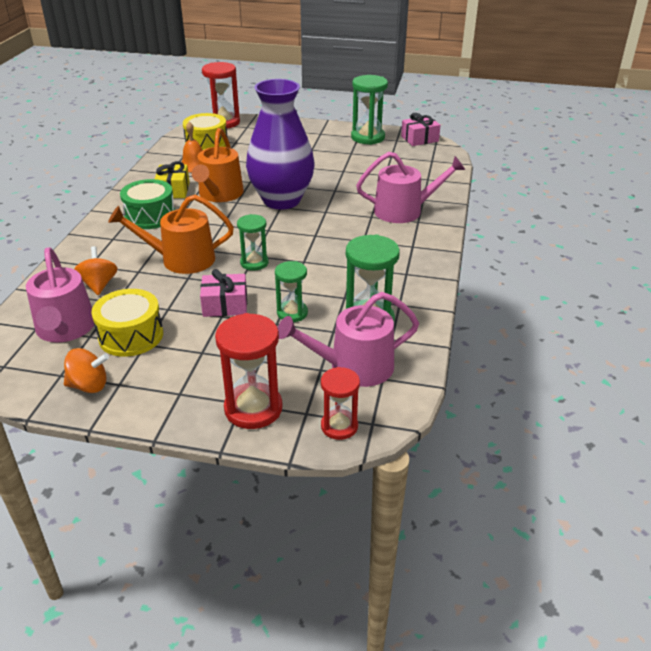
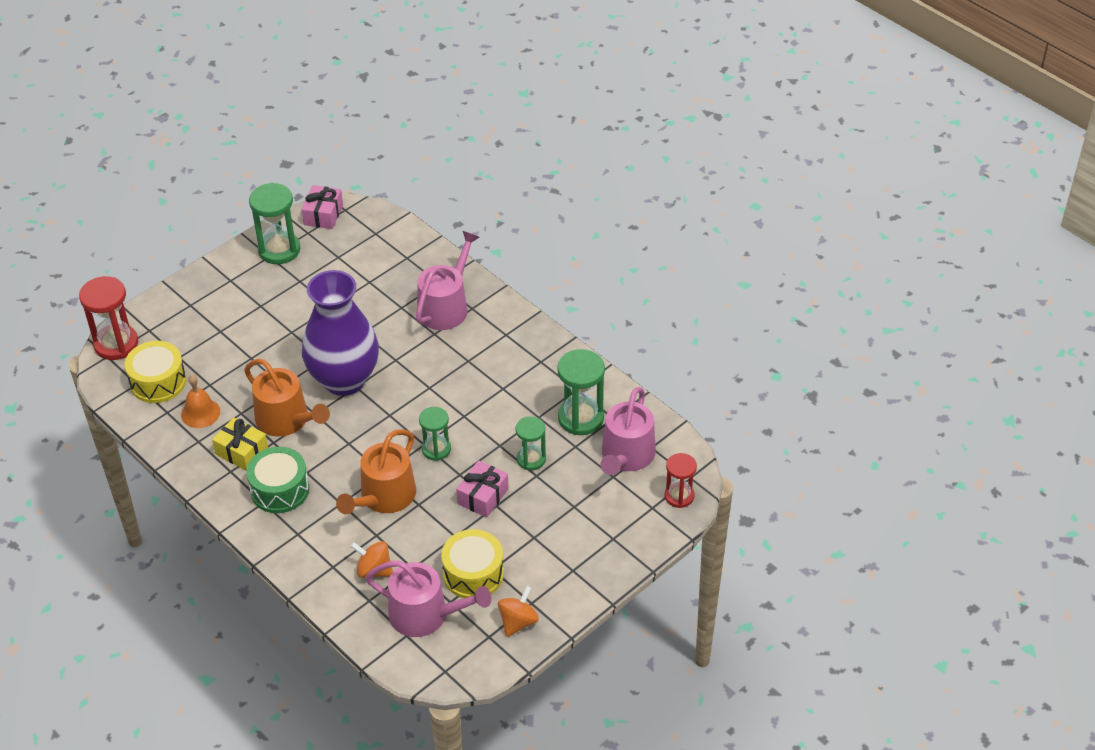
camera: 55 degrees left, 10 degrees up
(253, 408) = (624, 534): red hourglass -> none

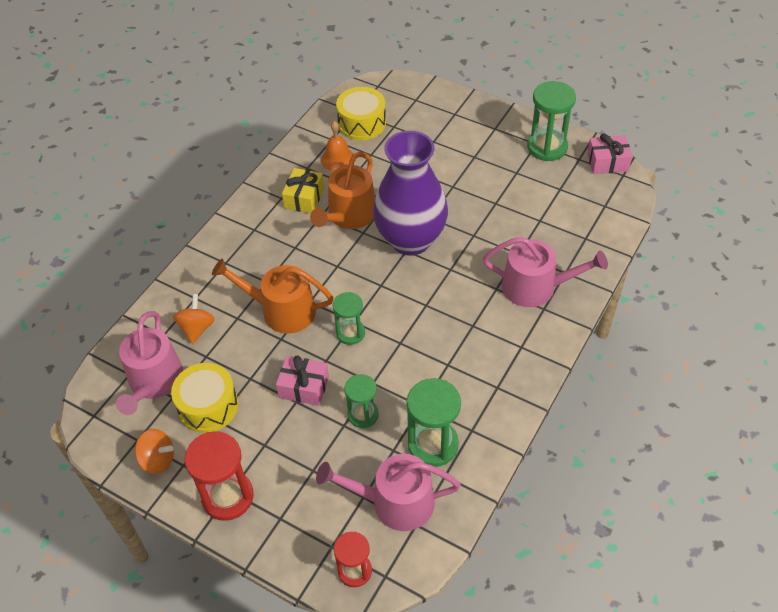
camera: 75 degrees right, 5 degrees up
(116, 344) = (392, 86): red hourglass -> red hourglass (227, 497)
(280, 490) = (270, 236): green drum -> none

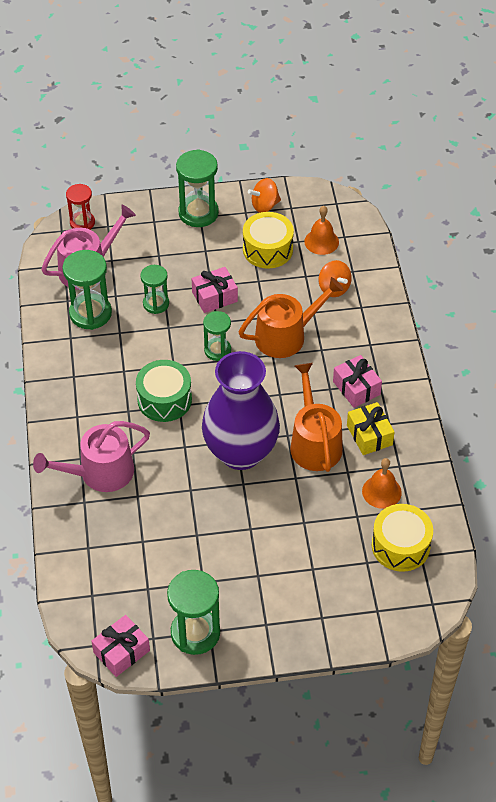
camera: 140 degrees right, 0 degrees up
(154, 382) = (321, 241): pink watering can -> orange bell
(227, 497) = (198, 213): red hourglass -> green hourglass
(275, 236) = (356, 388): none -> pink gift
(434, 316) = (164, 399): none -> green drum

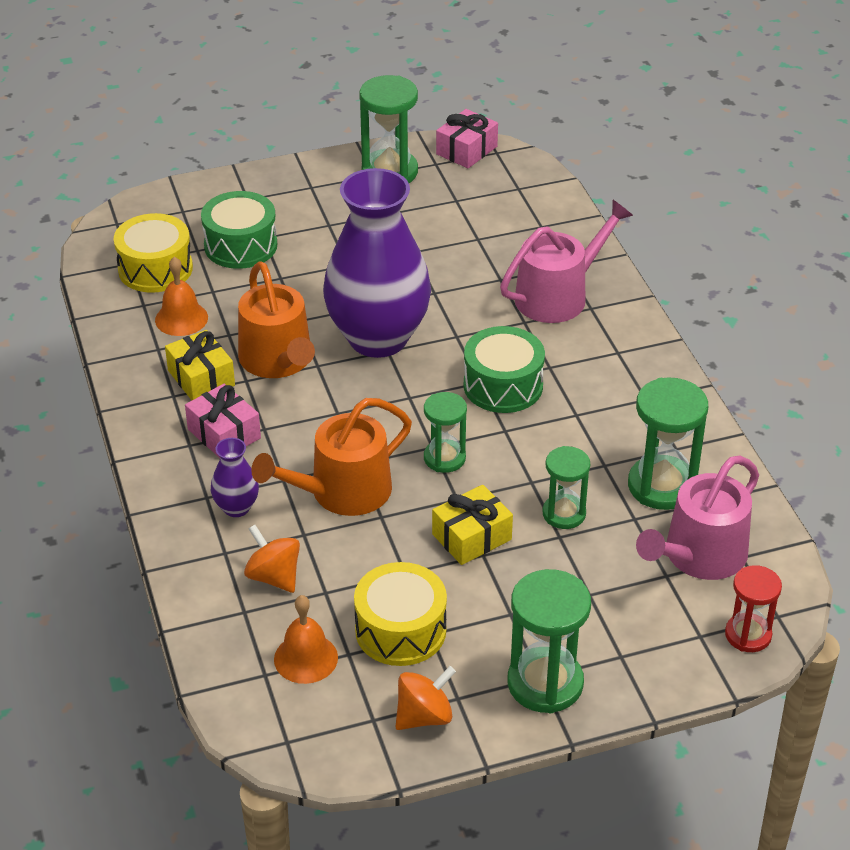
camera: 170 degrees right, 10 degrees down
(214, 297) = (472, 537): pink gift -> yellow gift
(332, 561) = (240, 245): none -> green drum
(352, 334) = (236, 507): none -> purple vase

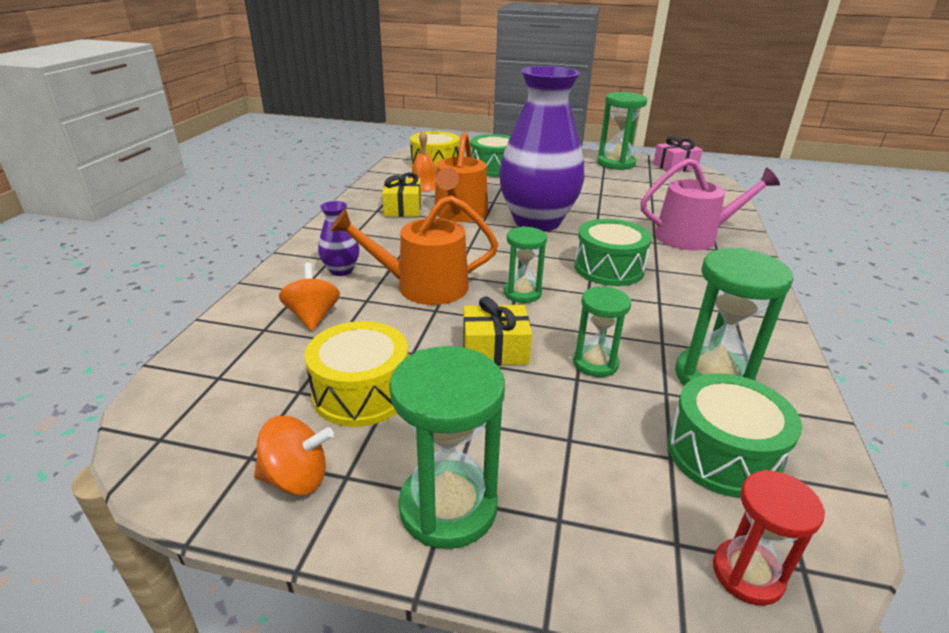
camera: 30 degrees right, 10 degrees down
(224, 434) = (383, 234): pink gift -> none
(306, 658) = (262, 379): orange bell -> none
(699, 556) = (723, 454): pink watering can -> green drum

